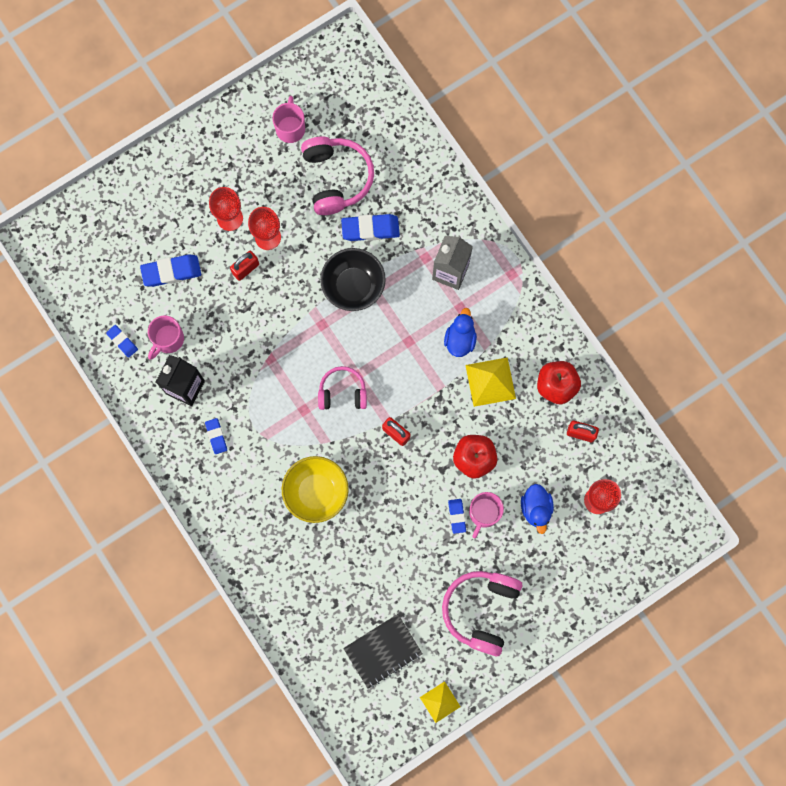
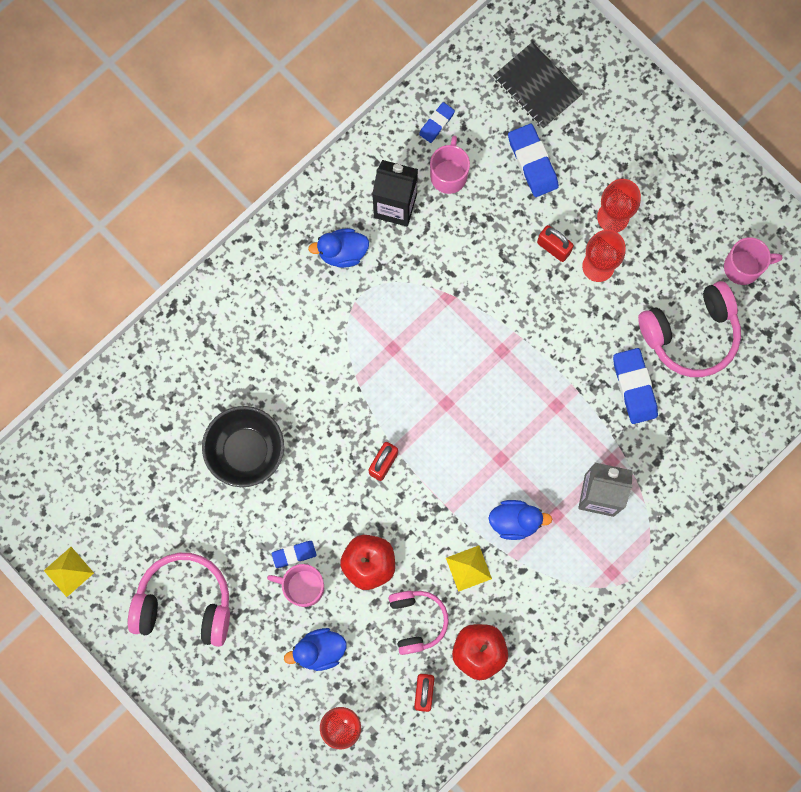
camera: 80 degrees right, 0 degrees up
(168, 340) = (449, 175): pink mug -> pink mug turned 75 degrees clockwise
(216, 436) = (342, 253): blue eraser -> blue duck
(316, 492) = (295, 381): yellow bowl -> none
(342, 392) = (422, 390): pink headphones -> pink headphones (416, 621)
(353, 286) = (557, 379): black bowl -> black bowl (246, 451)
(382, 651) = (119, 493): black notebook -> black notebook (537, 86)
(490, 382) = (468, 568): yellow pyramid -> yellow pyramid, size x0.66

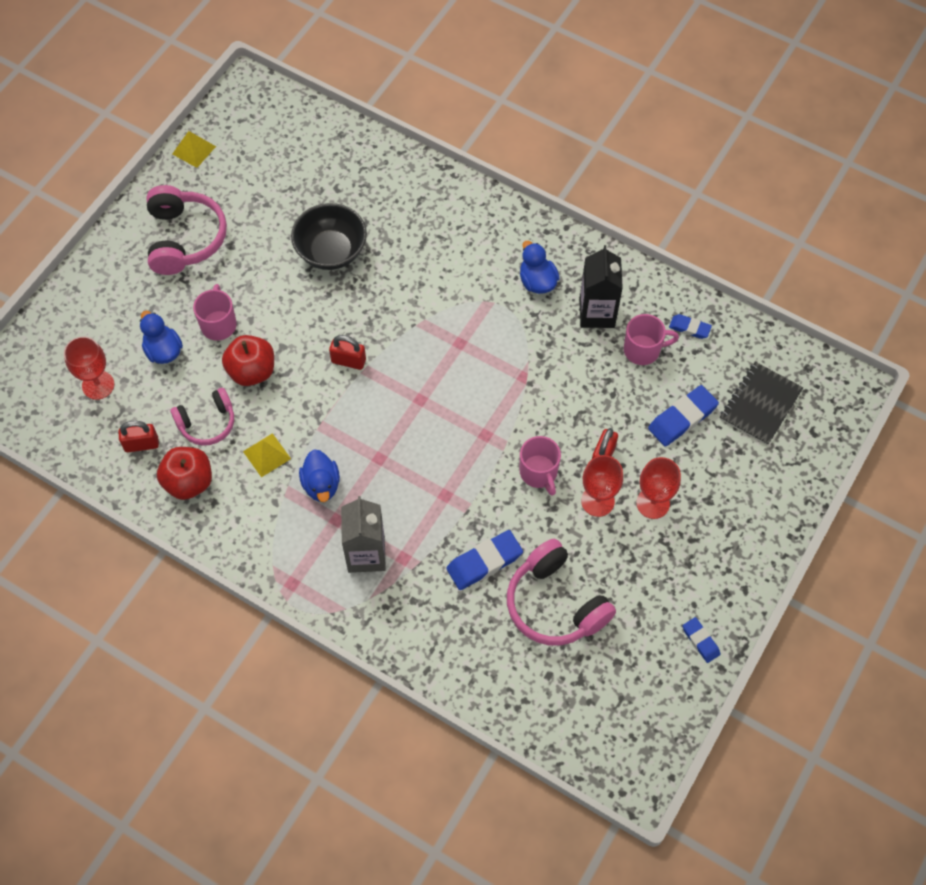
camera: 75 degrees right, 15 degrees down
(294, 554) = (247, 310): blue eraser -> blue eraser (700, 641)
(743, 267) = (643, 640): pink mug -> pink mug (539, 473)

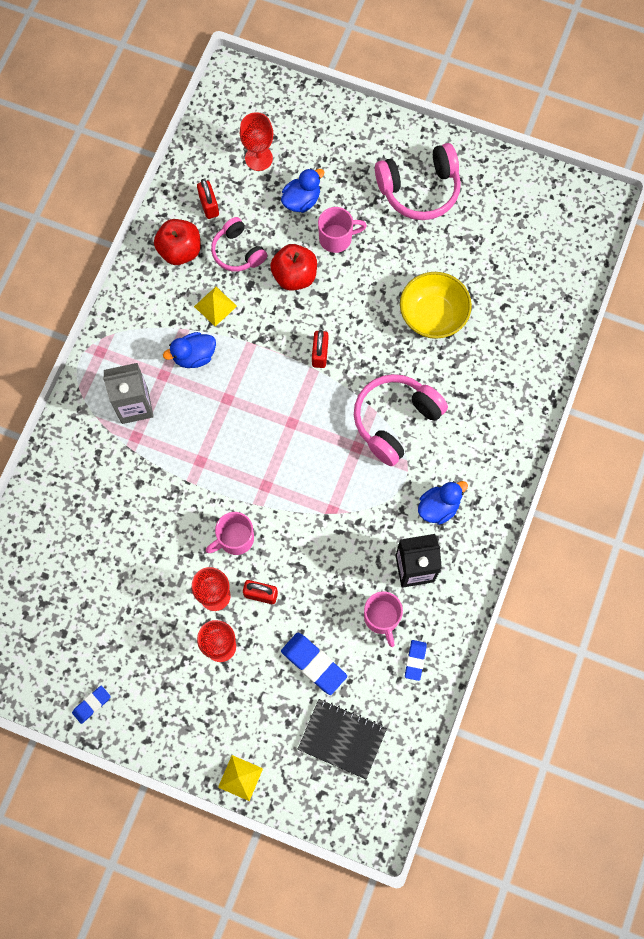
camera: 80 degrees right, 10 degrees up
(194, 150) = (518, 174): yellow pyramid -> yellow pyramid (240, 777)
(331, 251) = (433, 316): black bowl -> yellow bowl
(484, 562) = (141, 505): blue eraser -> none
(555, 603) = (110, 572): pink headphones -> pink headphones (395, 421)

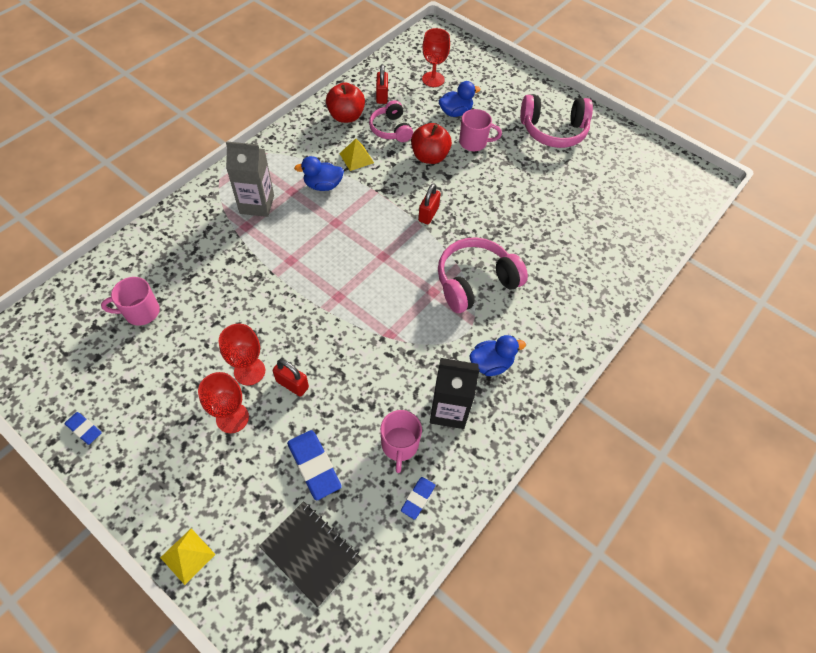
camera: 15 degrees right, 15 degrees down
(92, 704) = (84, 429): blue eraser -> blue eraser turned 60 degrees clockwise
(235, 539) = (291, 330): pink mug -> pink mug (141, 312)
(433, 316) = (536, 215): yellow bowl -> none

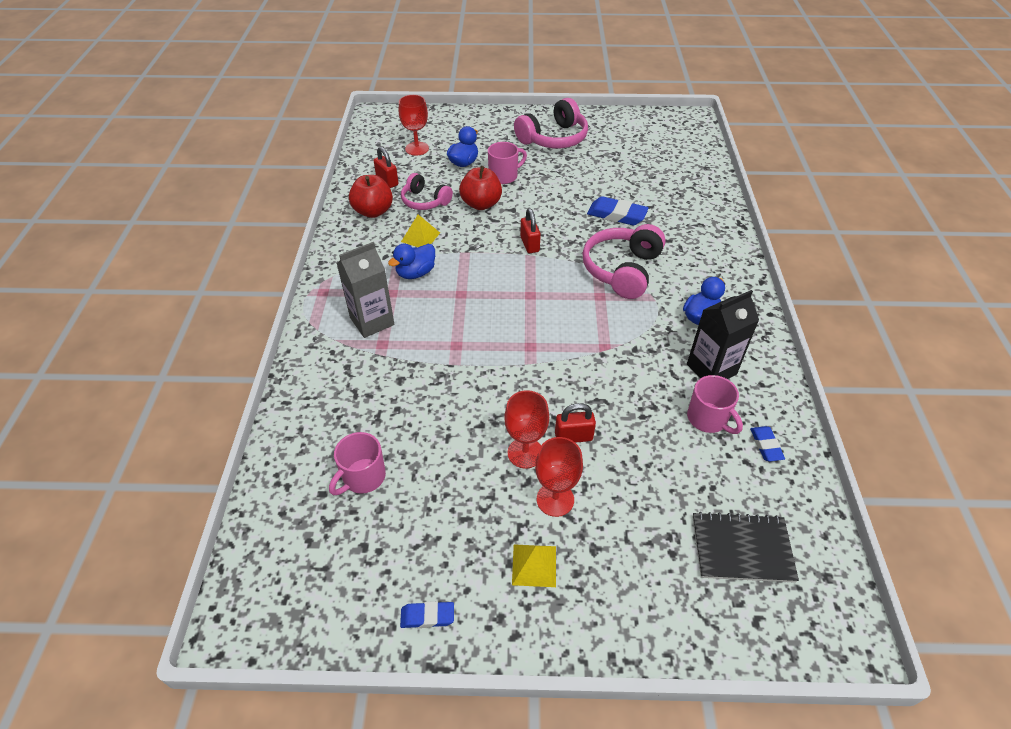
camera: 35 degrees left, 10 degrees down
(188, 556) = (652, 637): yellow pyramid -> yellow pyramid (534, 565)
(314, 466) = (665, 483): blue eraser -> blue eraser (616, 215)

